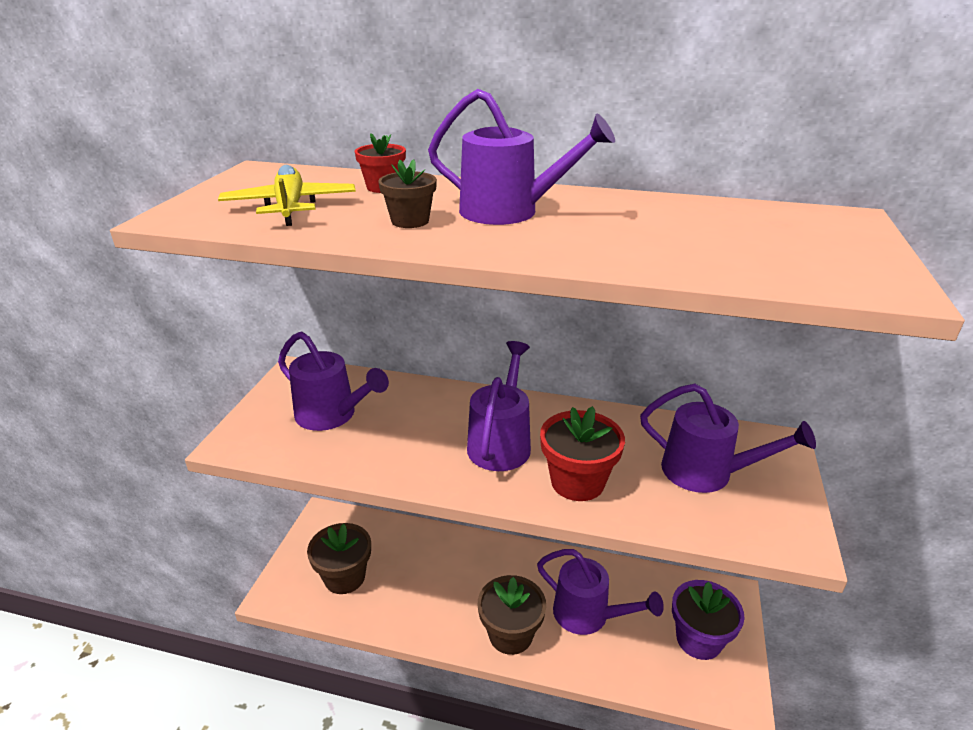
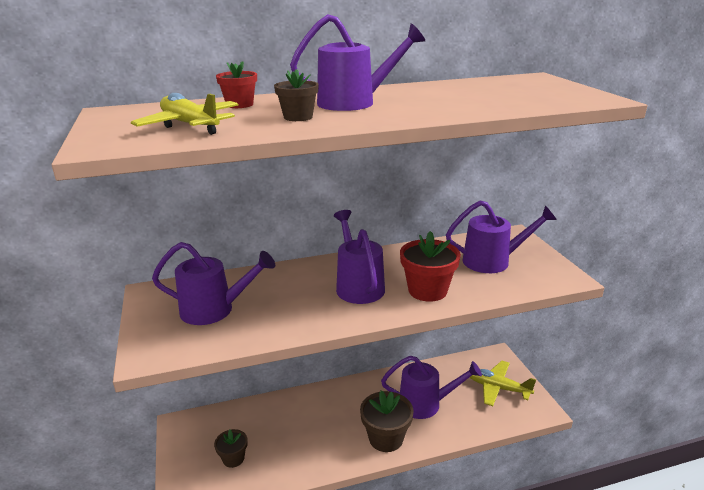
camera: 30 degrees left, 5 degrees down
(344, 577) = (233, 458): brown flower pot -> brown flower pot, size x0.60
(698, 639) = (497, 388): purple flower pot -> yellow plane

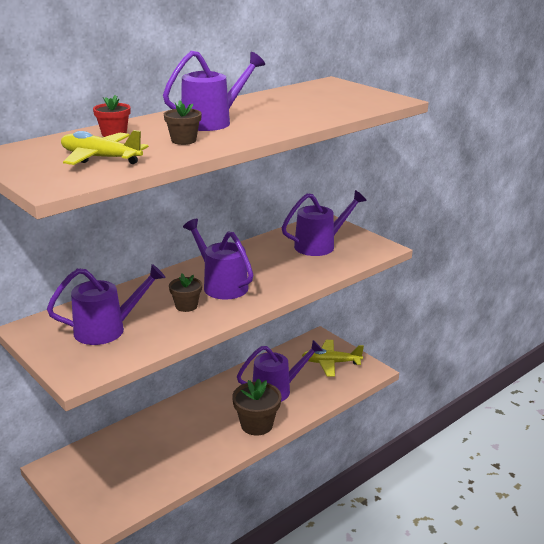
camera: 25 degrees left, 0 degrees up
(233, 458) = (126, 478): brown flower pot -> brown flower pot (186, 306)
(427, 290) = (282, 277): red flower pot -> none

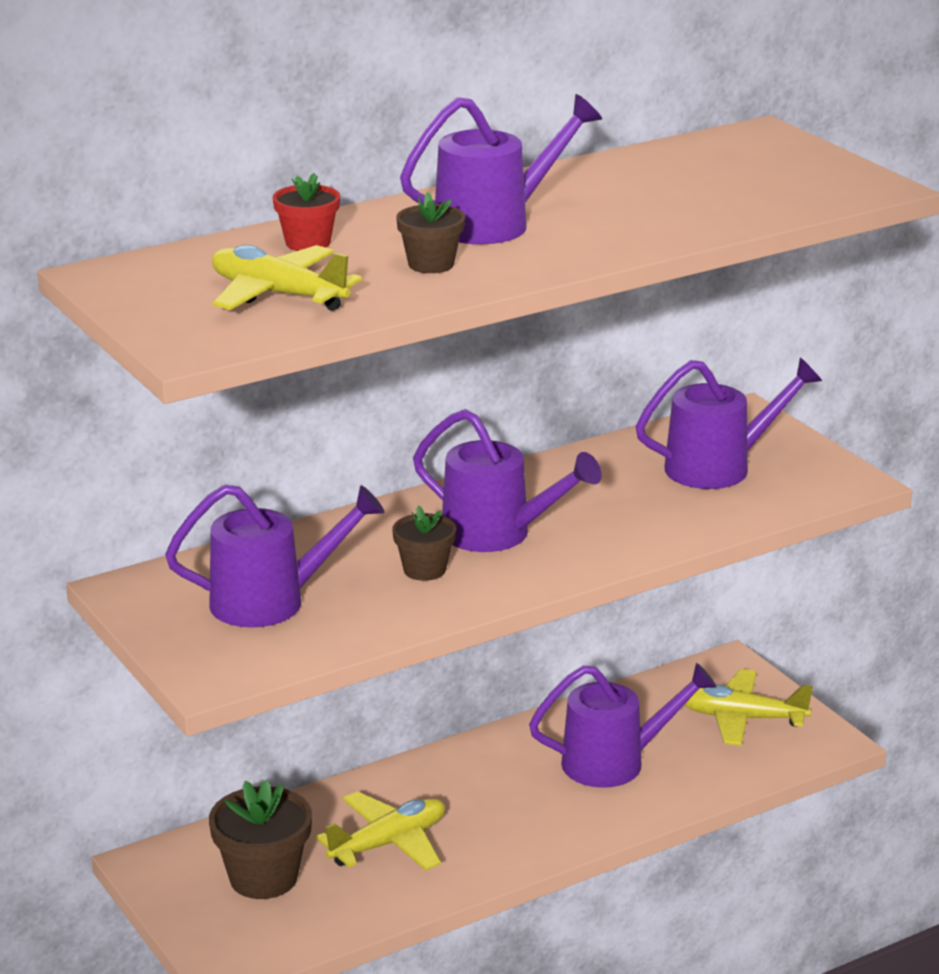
camera: 10 degrees right, 0 degrees up
(174, 444) = (388, 843): none -> yellow plane
(221, 285) = (498, 534): purple watering can -> purple watering can turned 150 degrees clockwise
(256, 425) = (559, 824): brown flower pot -> brown flower pot (263, 878)

